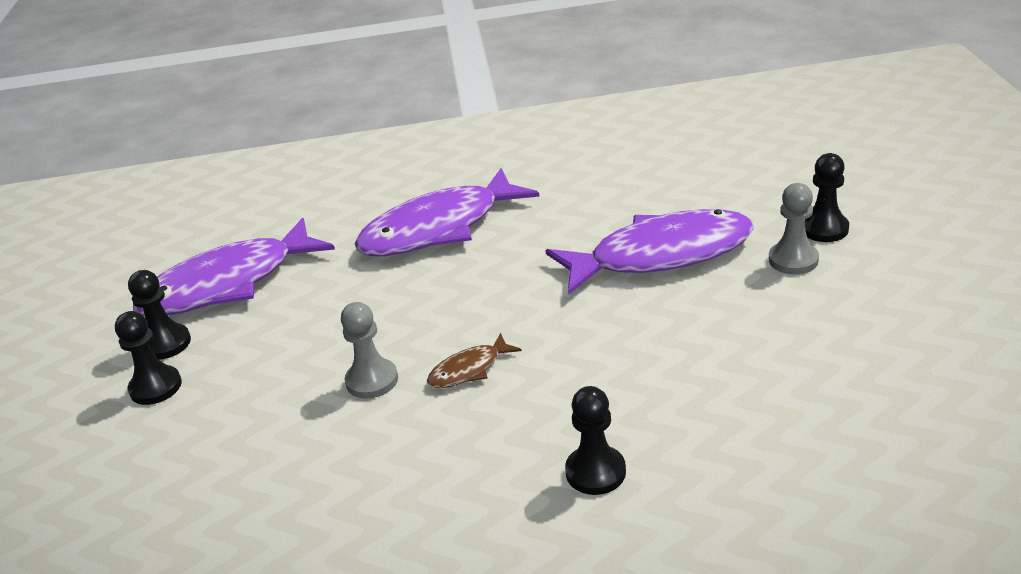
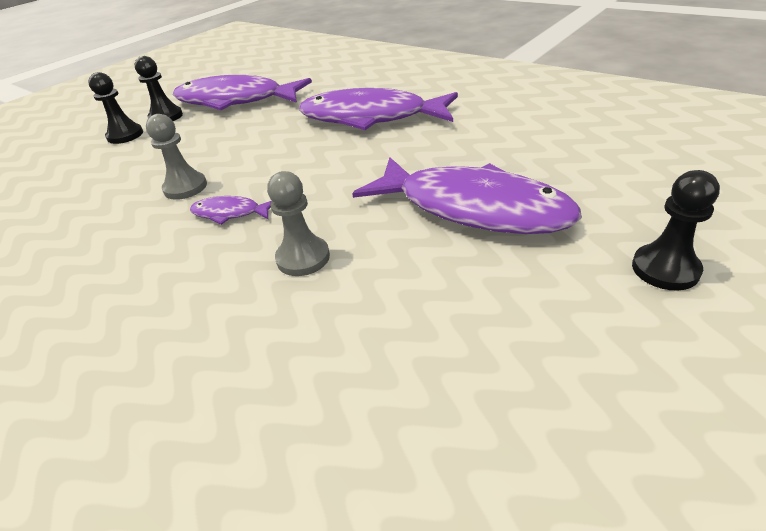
camera: 45 degrees right, 5 degrees up
(469, 369) = (230, 213): brown fish -> purple fish
(595, 472) = (148, 344): black pawn -> none
(793, 260) = (582, 280): grey pawn -> grey pawn (303, 258)

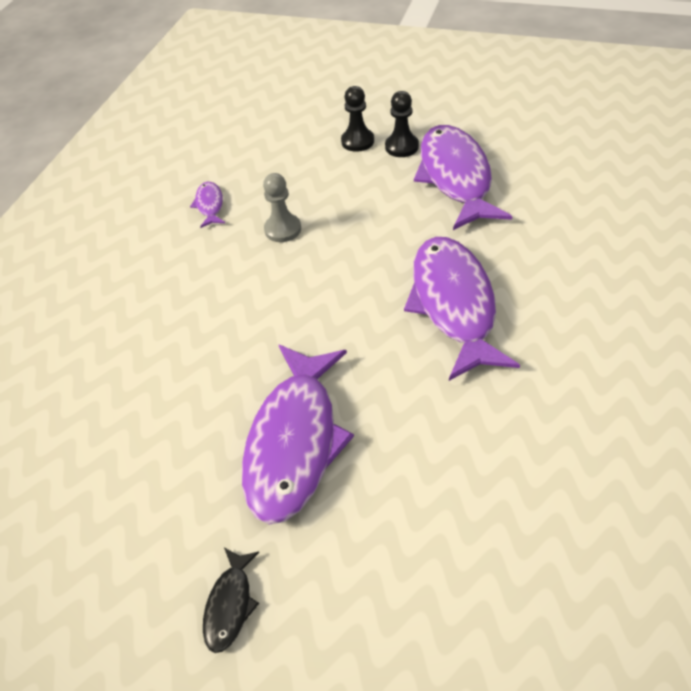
camera: 70 degrees right, 10 degrees up
(230, 213) = (252, 276): purple fish -> purple fish (210, 205)
(303, 258) = (204, 347): grey pawn -> none
(665, 269) = (230, 605): black pawn -> black fish

